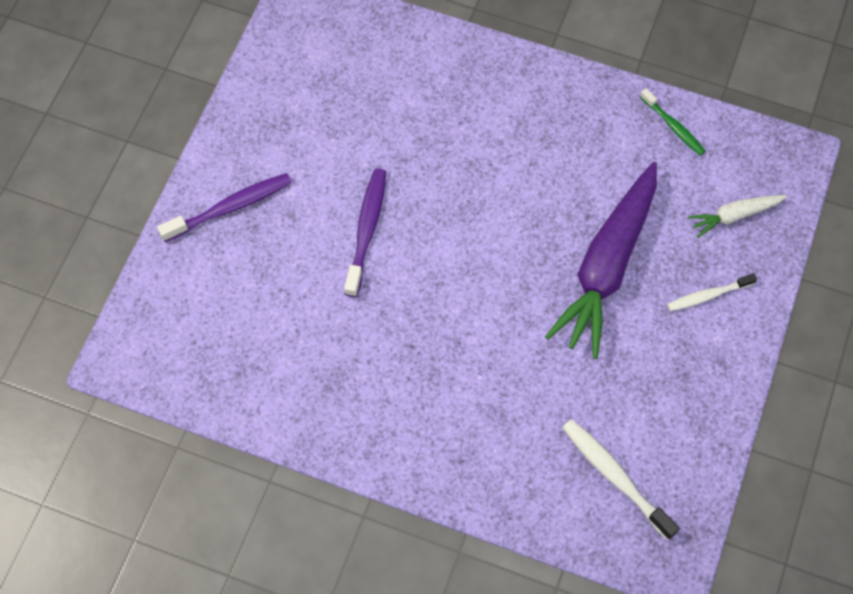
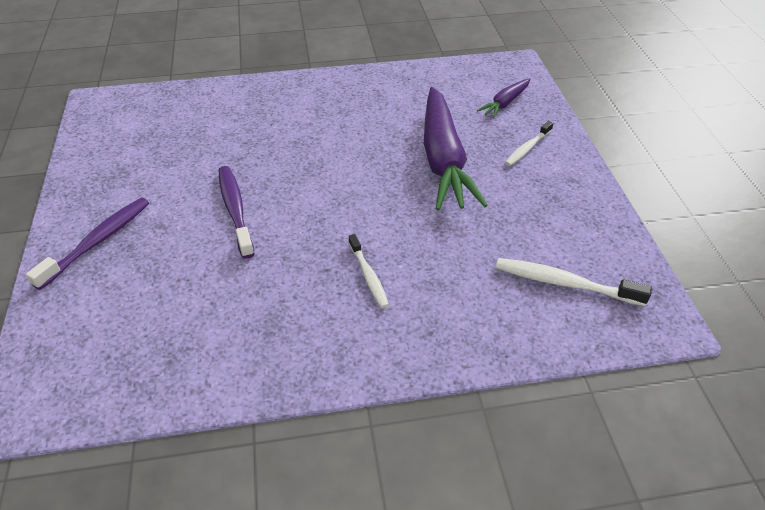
camera: 30 degrees left, 20 degrees down
(444, 373) = (368, 276): none -> white toothbrush
(673, 126) = (425, 76): green toothbrush -> none
(734, 216) = (505, 103): white carrot -> purple carrot

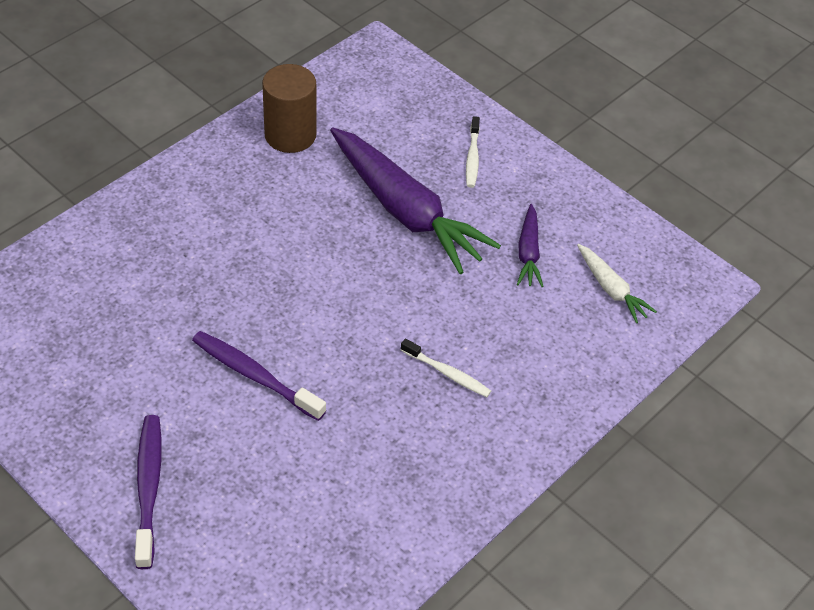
camera: 40 degrees left, 5 degrees up
(407, 88) = (290, 135): none -> brown cylinder
(505, 103) = (407, 110): purple carrot -> purple carrot (528, 253)
(564, 283) = (611, 289): white toothbrush -> white carrot

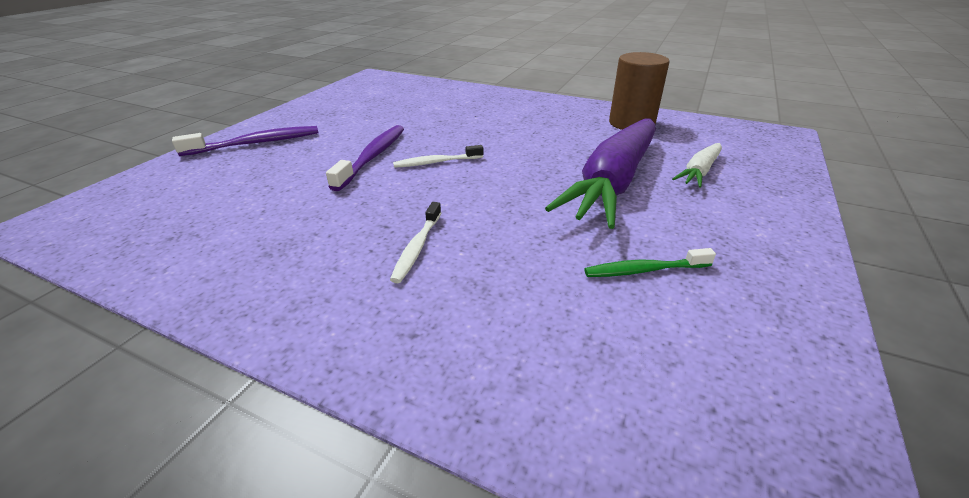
camera: 75 degrees right, 15 degrees down
(472, 157) = (733, 204): white toothbrush -> white toothbrush (436, 162)
(528, 253) = (644, 270): purple carrot -> green toothbrush
(611, 289) = (662, 369): white carrot -> white carrot (699, 172)

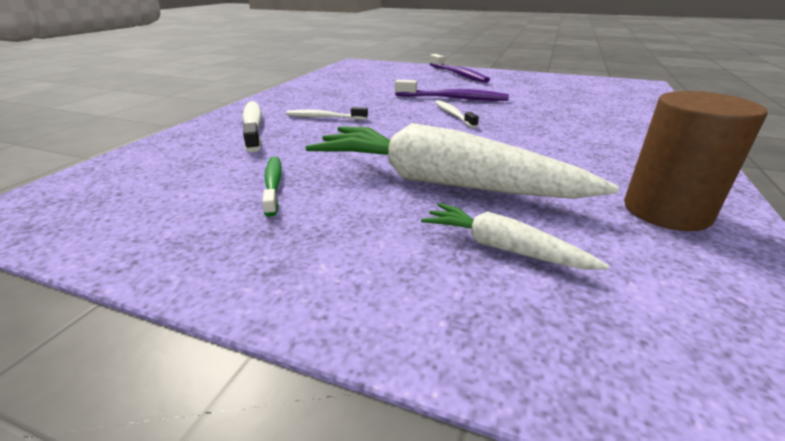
camera: 85 degrees right, 5 degrees down
(442, 316) = (253, 126): none -> white toothbrush
(612, 182) = (441, 182): purple carrot -> white carrot

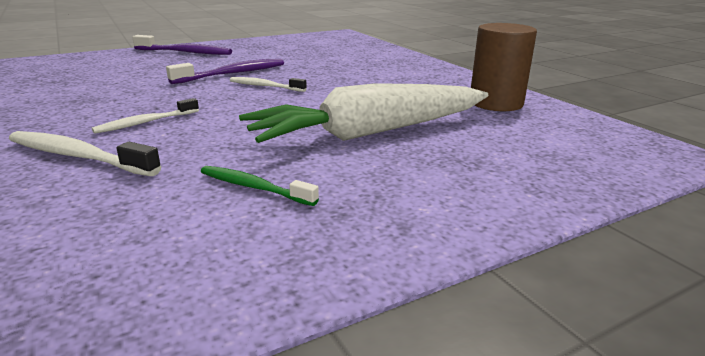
camera: 50 degrees left, 5 degrees down
(502, 248) = (478, 151): white carrot -> none

